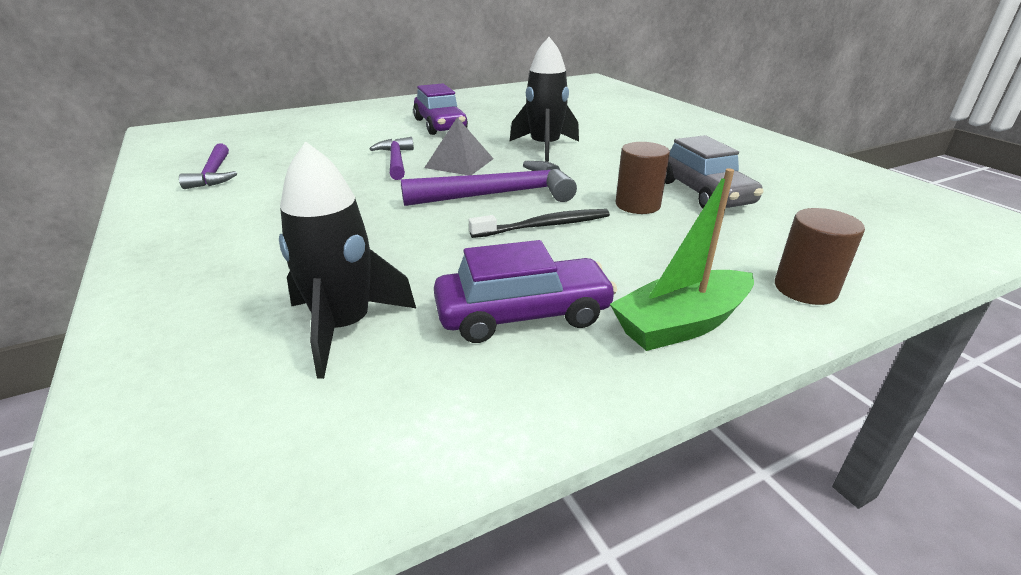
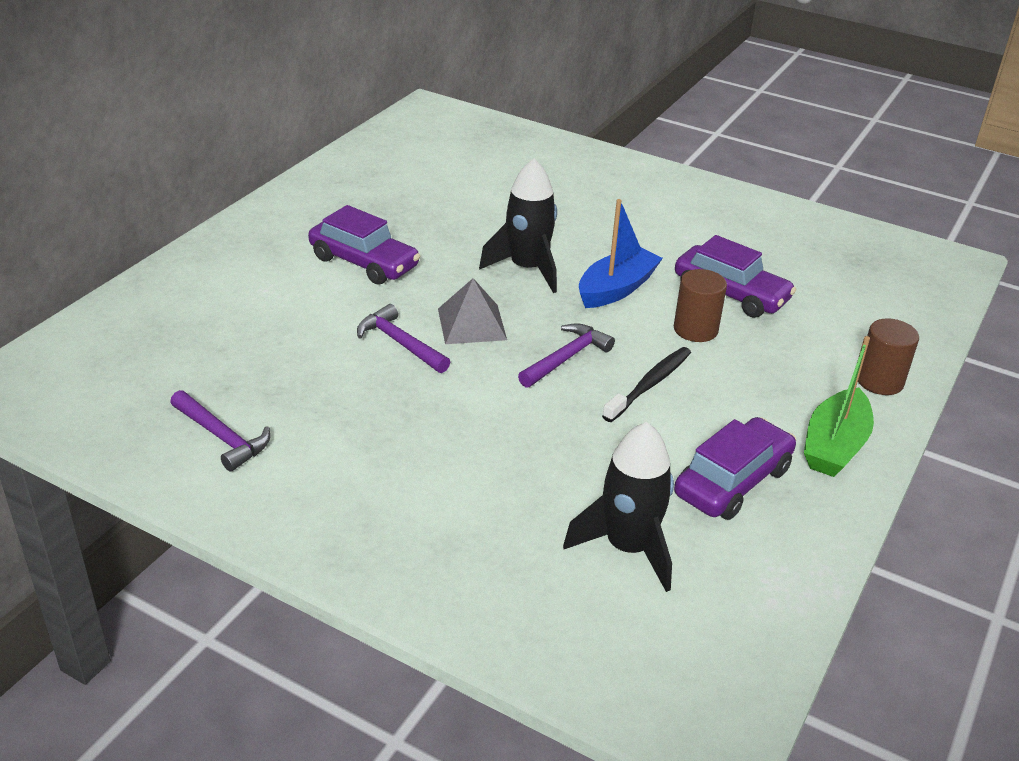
camera: 35 degrees left, 5 degrees up
(499, 194) = (566, 358): purple hammer -> purple hammer, size x0.63
(600, 169) = (616, 289): none -> blue boat
(703, 193) = (731, 294): grey car -> purple car

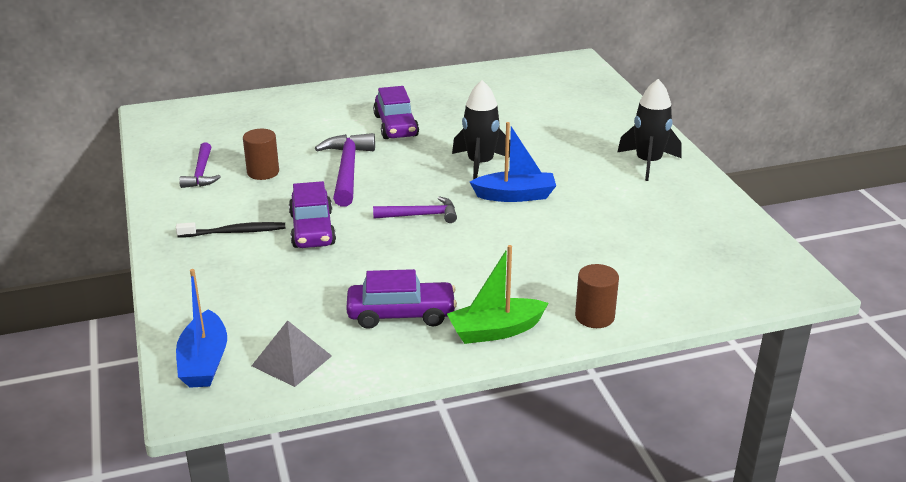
camera: 45 degrees right, 5 degrees down
(400, 343) = (347, 170): purple hammer -> purple hammer, size x1.59
(472, 324) = (400, 177): grey pyramid -> grey pyramid (292, 360)
(628, 547) = (292, 310): black rocket -> black rocket (648, 163)
(645, 675) = (204, 362): none -> blue boat
(649, 384) = (443, 249): black toothbrush -> black toothbrush (234, 232)
(695, 329) = (524, 236): brown cylinder -> brown cylinder (263, 172)
(731, 294) = (585, 229): purple car -> purple car (312, 229)

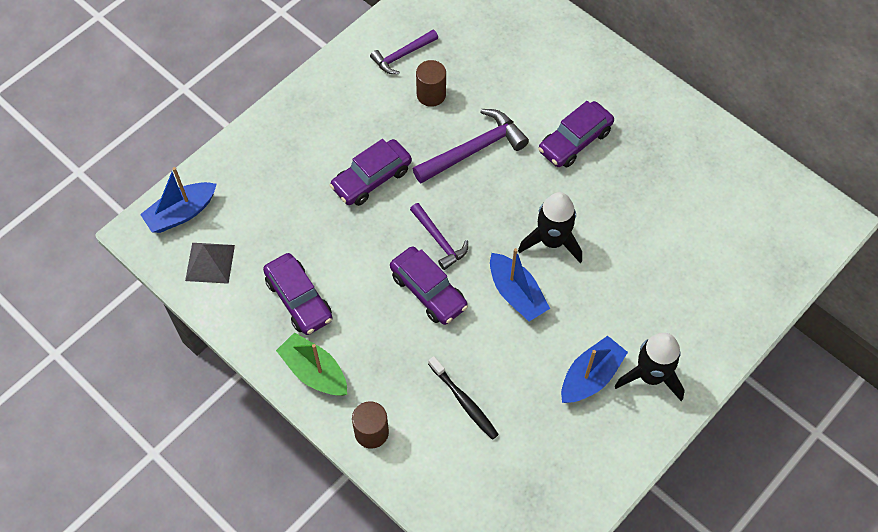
camera: 60 degrees right, 30 degrees up
(234, 232) = (336, 132): black toothbrush -> black toothbrush (464, 401)
(468, 237) = (428, 291): none -> purple car
(627, 188) = (590, 376): none -> blue boat

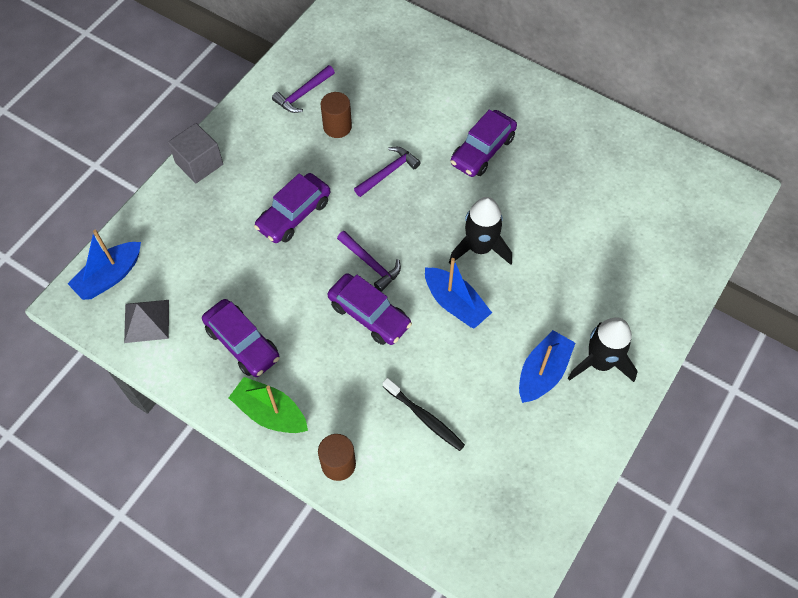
camera: 10 degrees left, 0 degrees up
(286, 112) = (199, 163): none -> grey cube
(474, 149) = (388, 172): purple hammer -> purple hammer, size x0.63

